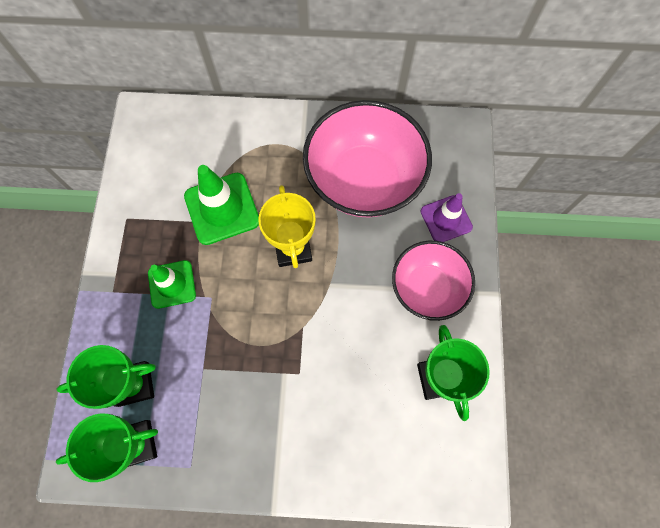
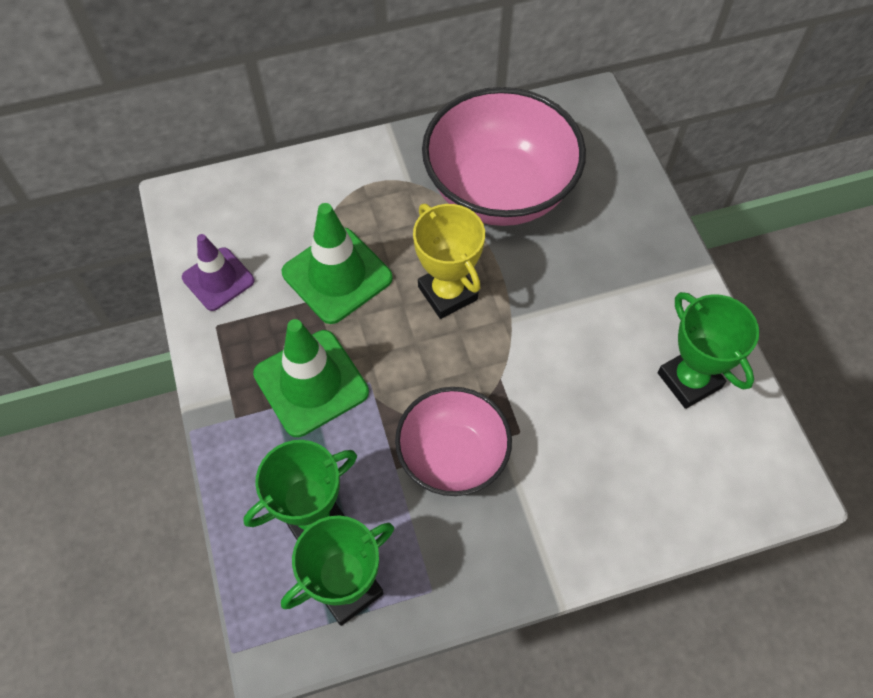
camera: 20 degrees left, 10 degrees down
(172, 284) = (311, 383): green traffic cone -> green traffic cone, size x1.53
(427, 288) = (630, 285): pink bowl -> pink bowl (452, 456)
(446, 219) = (616, 203): purple traffic cone -> purple traffic cone (218, 279)

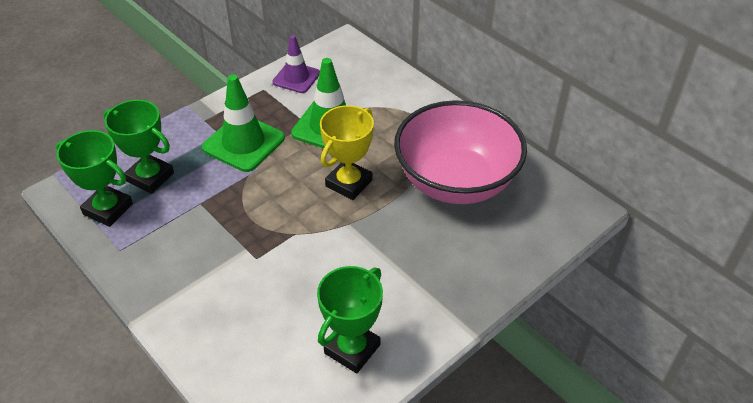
camera: 65 degrees right, 15 degrees down
(452, 456) = (221, 228): pink bowl -> none

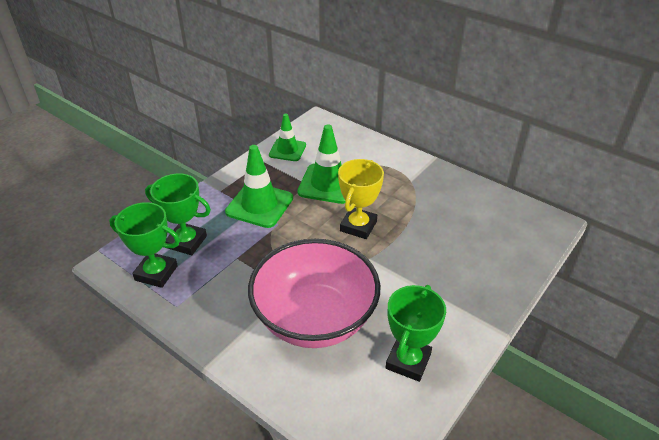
camera: 10 degrees left, 5 degrees down
(296, 78) = (287, 150): purple traffic cone -> green traffic cone
(456, 181) = (444, 214): pink bowl -> pink bowl (315, 319)

